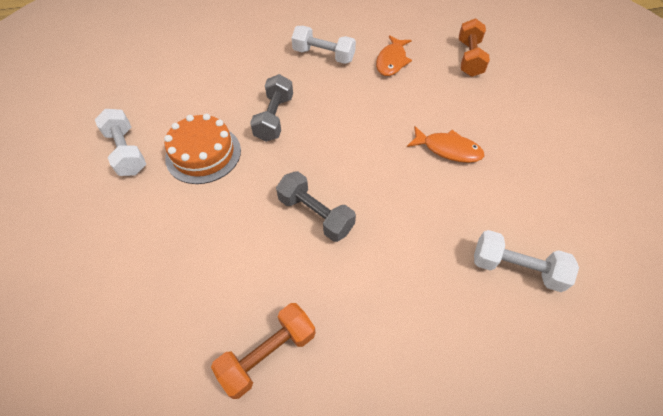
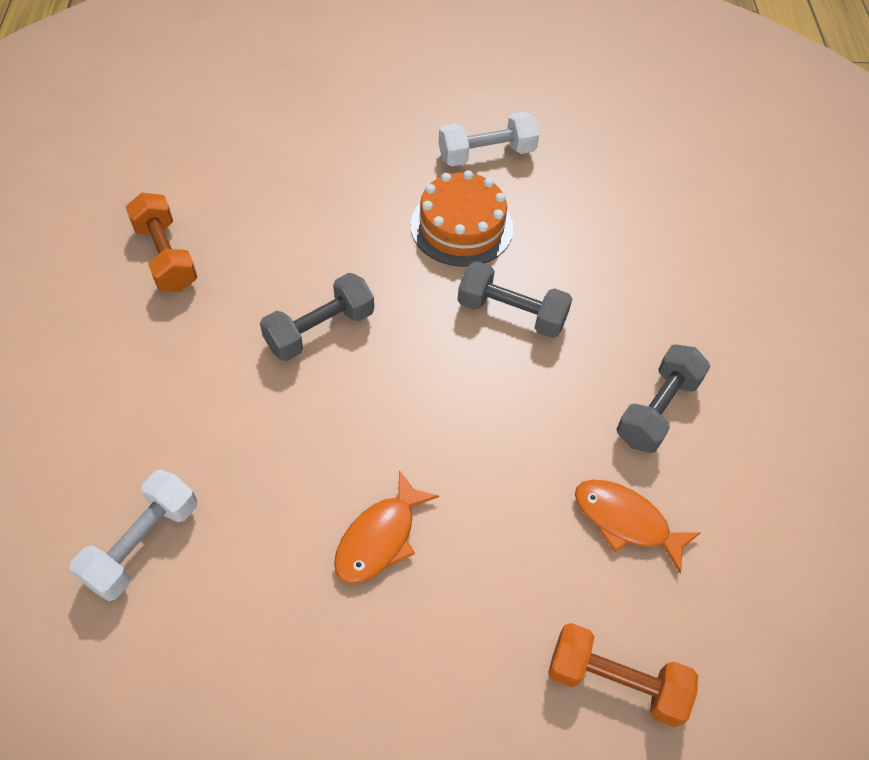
camera: 100 degrees right, 0 degrees up
(323, 55) = (657, 410): white dumbbell -> grey dumbbell

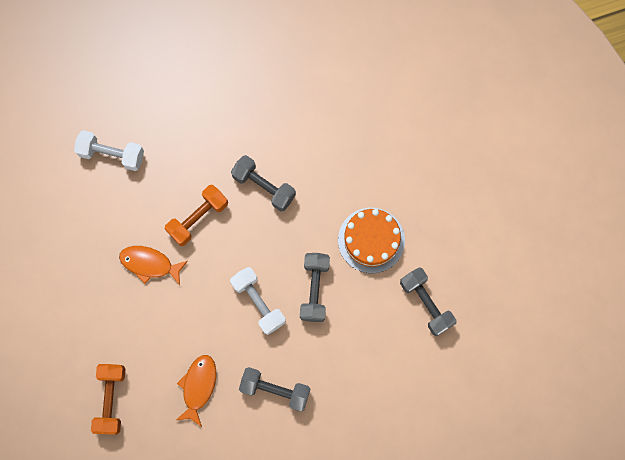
camera: 75 degrees right, 20 degrees up
(166, 256) = (284, 83): orange dumbbell -> orange dumbbell (198, 218)
(486, 154) = (441, 236): white dumbbell -> white dumbbell (258, 302)
(575, 195) = (426, 303): none -> grey dumbbell

